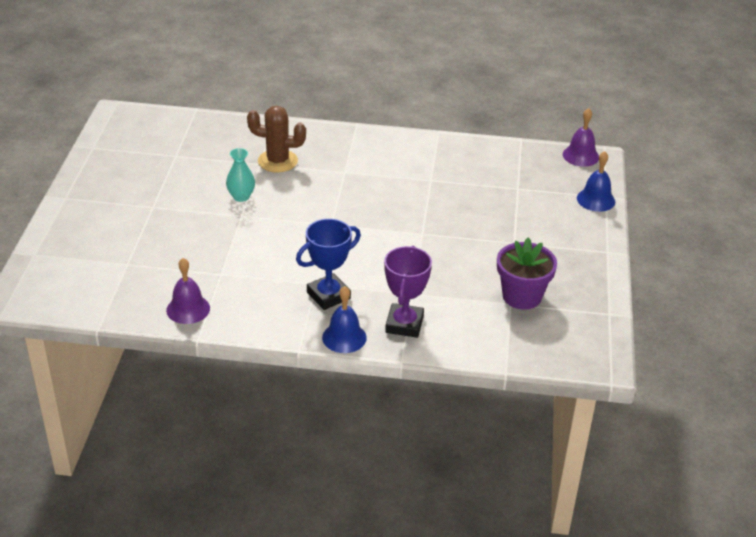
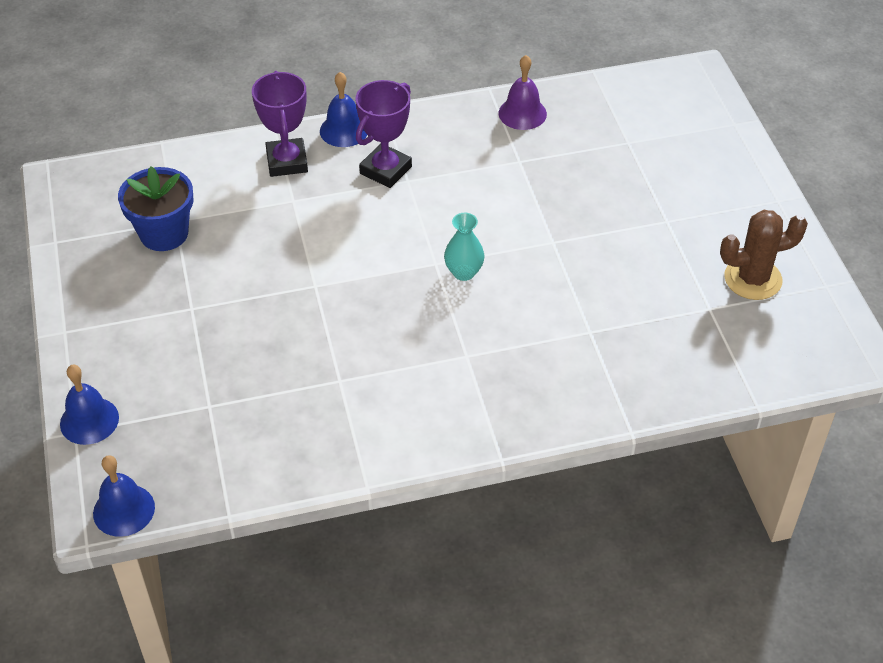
camera: 160 degrees right, 10 degrees up
(241, 197) = (573, 269): turquoise vase -> turquoise vase (464, 272)
(277, 161) = (568, 343): brown cactus -> brown cactus (752, 279)
(328, 295) = (386, 170): blue trophy -> purple trophy
(522, 296) = (164, 233): purple flower pot -> blue flower pot
(580, 155) = (124, 510): purple bell -> blue bell

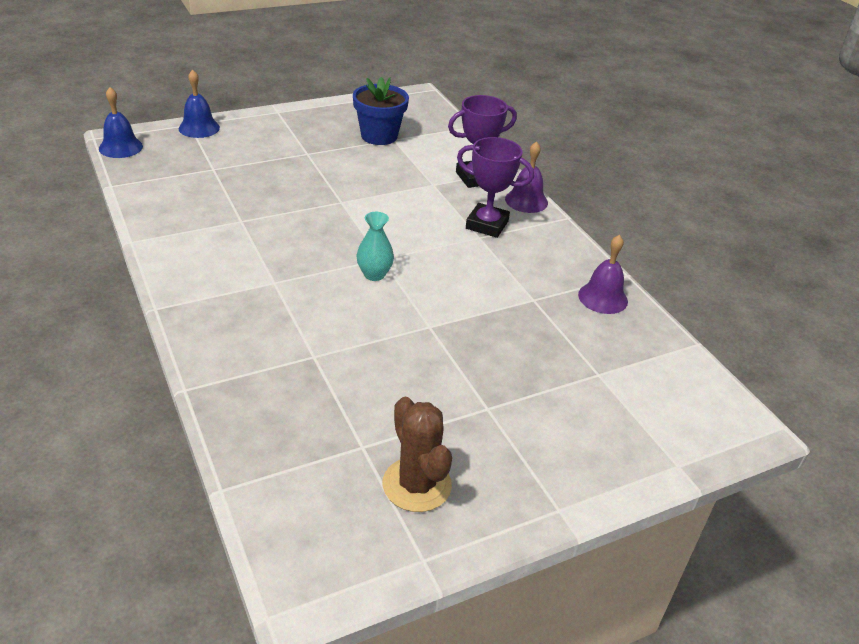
camera: 75 degrees right, 10 degrees down
(344, 130) = (526, 201): blue bell -> purple bell

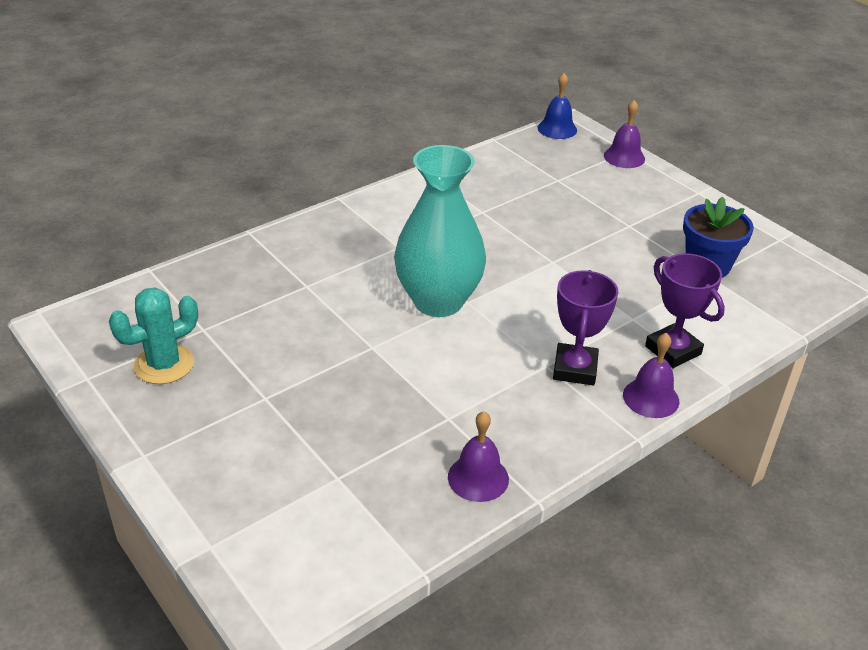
camera: 80 degrees right, 0 degrees up
(199, 128) = (624, 157): blue bell -> purple bell
(374, 274) = (438, 301): turquoise vase -> turquoise vase, size x2.36
(417, 485) = (164, 364): brown cactus -> turquoise cactus

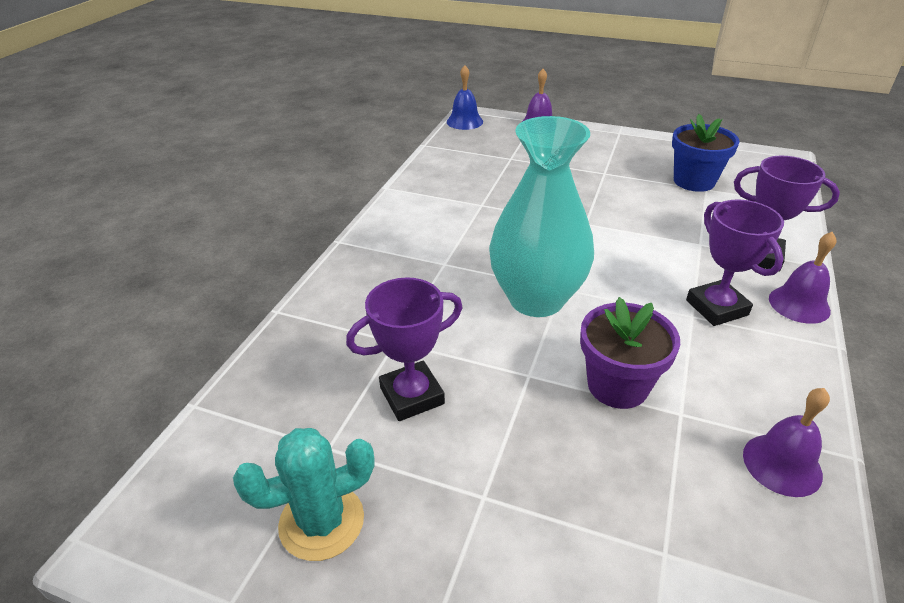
camera: 30 degrees left, 0 degrees up
(164, 364) = (321, 522): turquoise cactus -> turquoise cactus turned 45 degrees clockwise
(281, 323) = (412, 395): none -> purple trophy
(426, 381) = (617, 385): none -> purple flower pot

